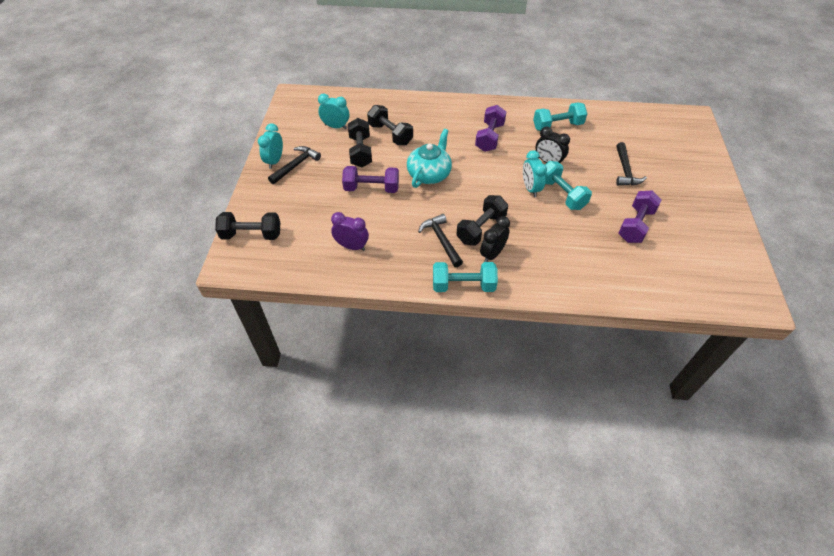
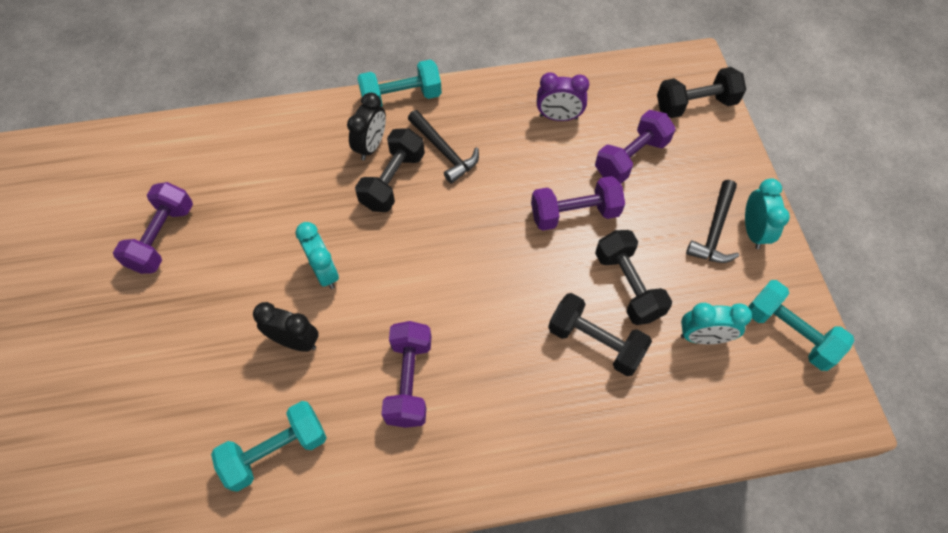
camera: 165 degrees right, 10 degrees up
(318, 211) = (631, 158): none -> purple dumbbell
(429, 174) = (495, 263): turquoise teapot -> none
(561, 194) = (274, 271): turquoise dumbbell -> turquoise dumbbell (789, 333)
(625, 170) = (156, 353): black hammer -> none

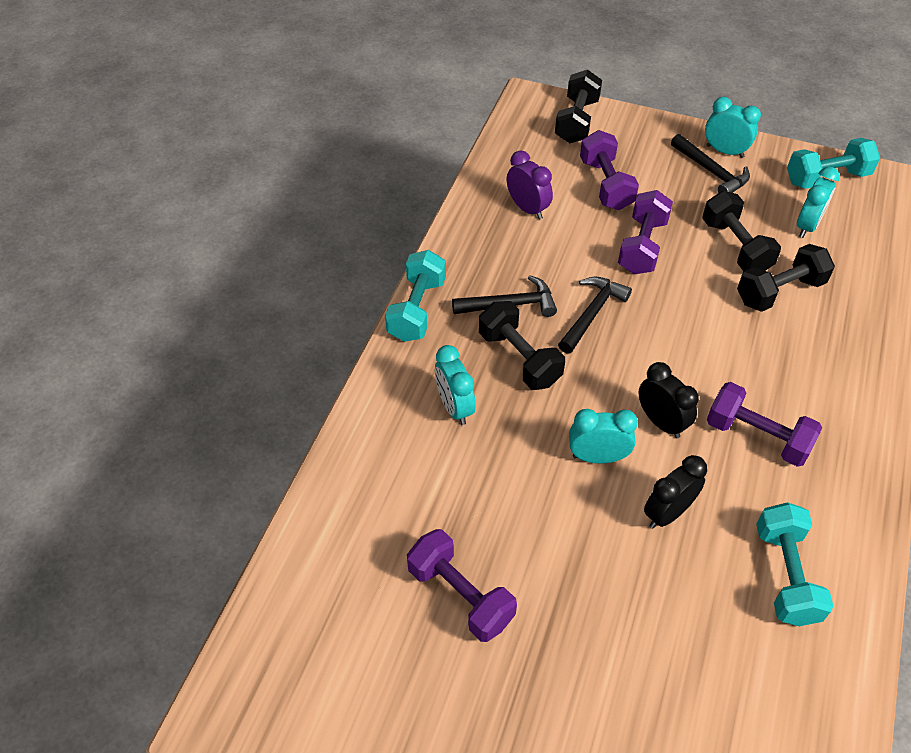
camera: 60 degrees left, 10 degrees down
(322, 162) = (454, 407): none -> turquoise clock
(371, 146) = (463, 358): black clock -> black clock (661, 422)
(471, 209) = (592, 313): none -> black hammer
(558, 117) = (527, 209): purple clock -> purple clock turned 75 degrees counterclockwise
(628, 285) = (735, 247): black dumbbell -> black dumbbell turned 60 degrees clockwise

